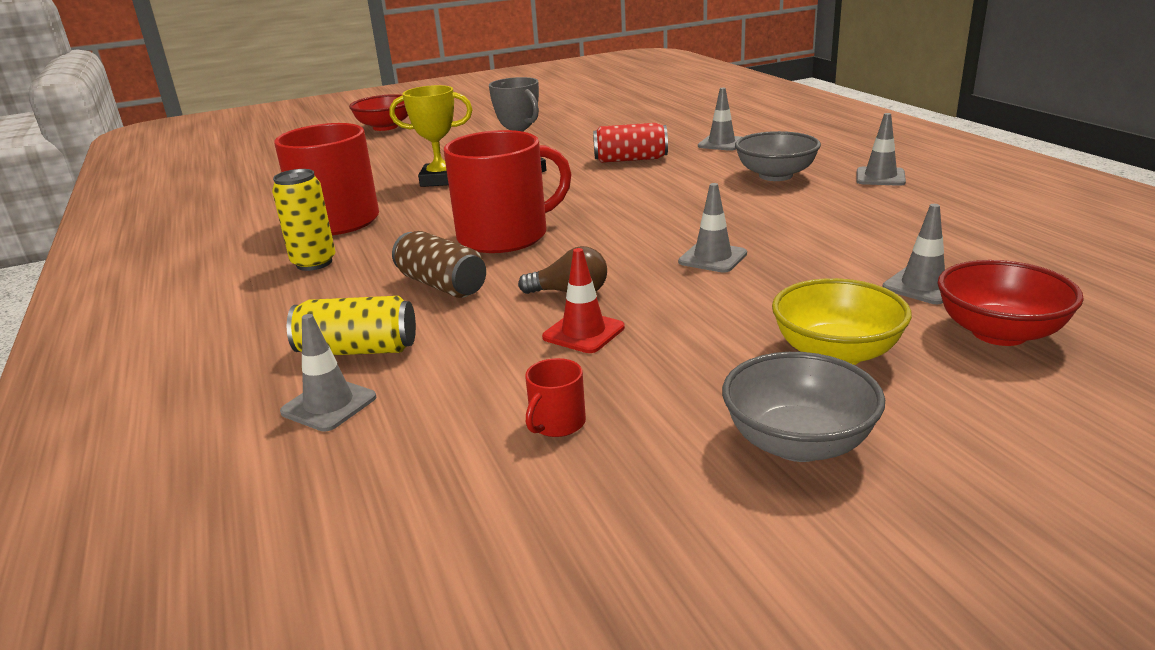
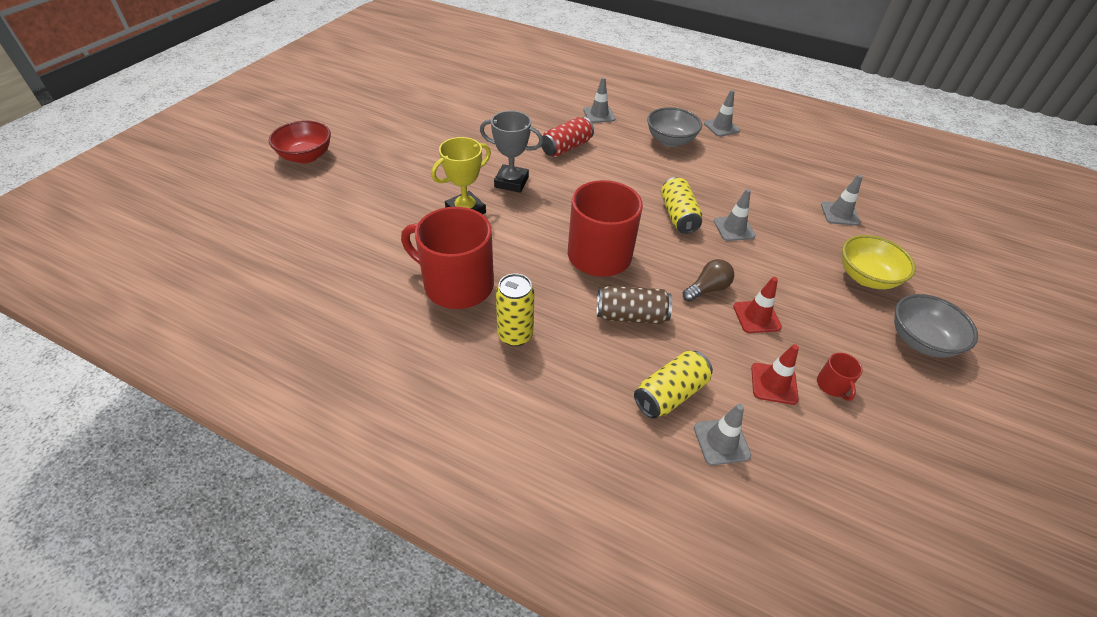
camera: 45 degrees left, 20 degrees up
(484, 390) = (774, 383): none -> red traffic cone
(657, 231) = (678, 216): none -> yellow can
(999, 333) = (898, 235): red bowl -> none

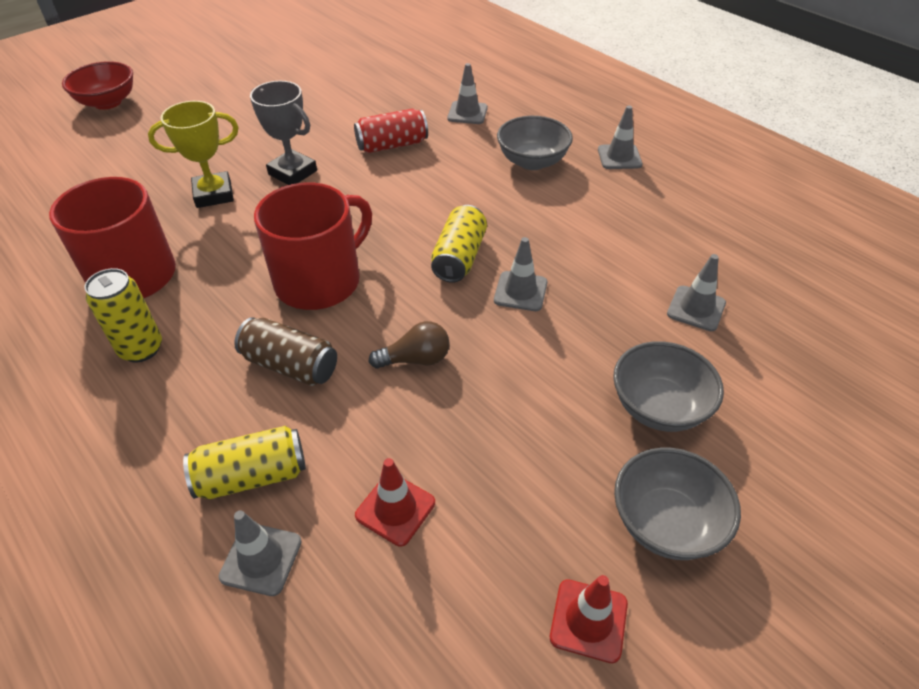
camera: 25 degrees right, 0 degrees up
(756, 317) = (449, 414): red traffic cone -> red traffic cone (588, 620)
(832, 385) = (475, 540): red mug -> none
(866, 277) = (659, 407): yellow bowl -> grey bowl

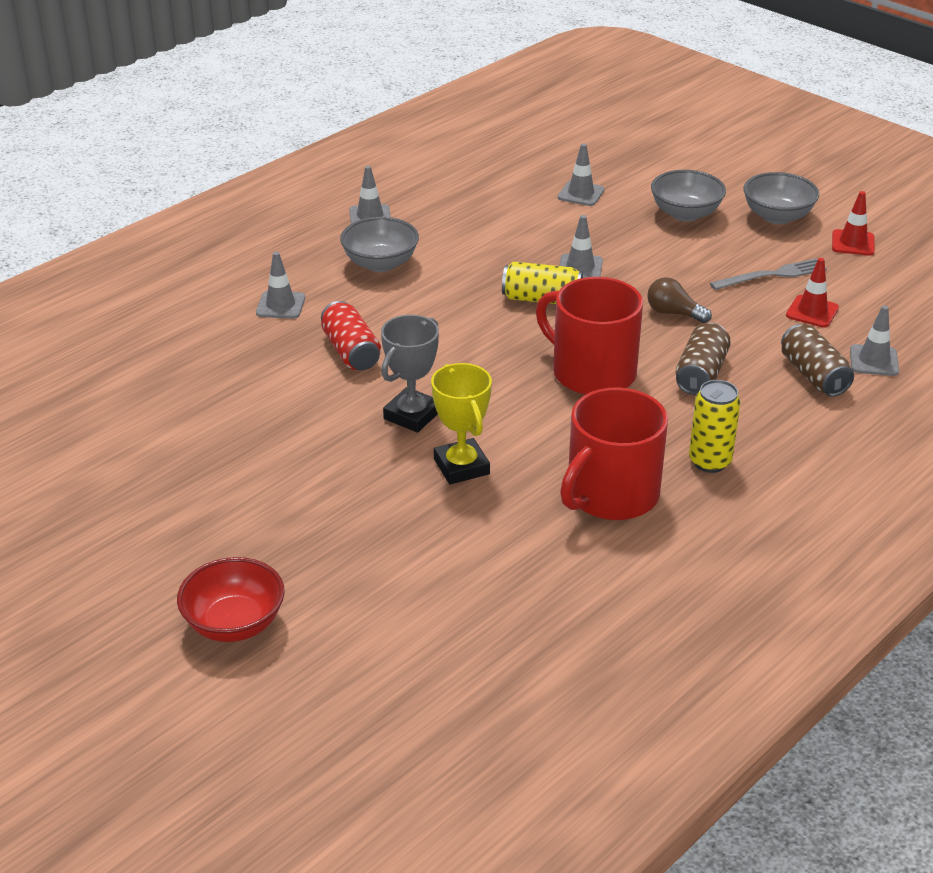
camera: 95 degrees left, 10 degrees down
(252, 476) = (813, 375): yellow can -> brown can
(416, 359) = (673, 313): brown light bulb -> brown light bulb turned 45 degrees counterclockwise
(494, 478) = (771, 275): none -> grey fork

